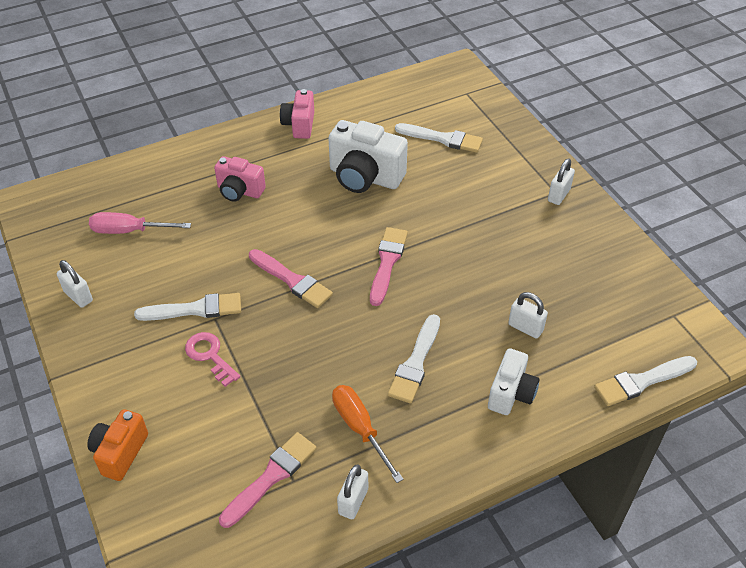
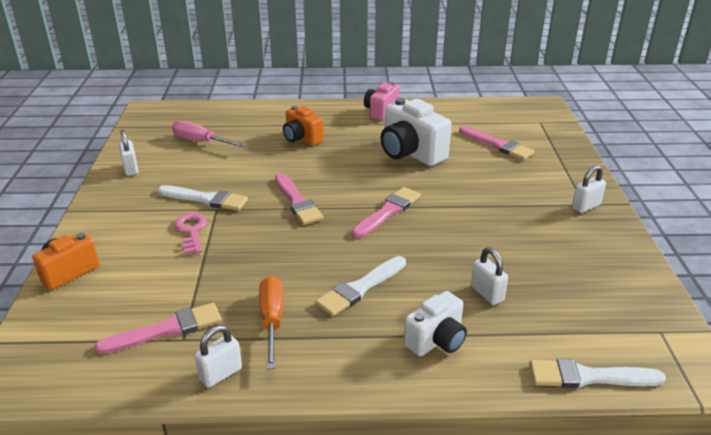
camera: 25 degrees right, 15 degrees down
(239, 191) = (302, 138): pink camera -> orange camera
(442, 139) = (497, 145): white brush -> pink brush

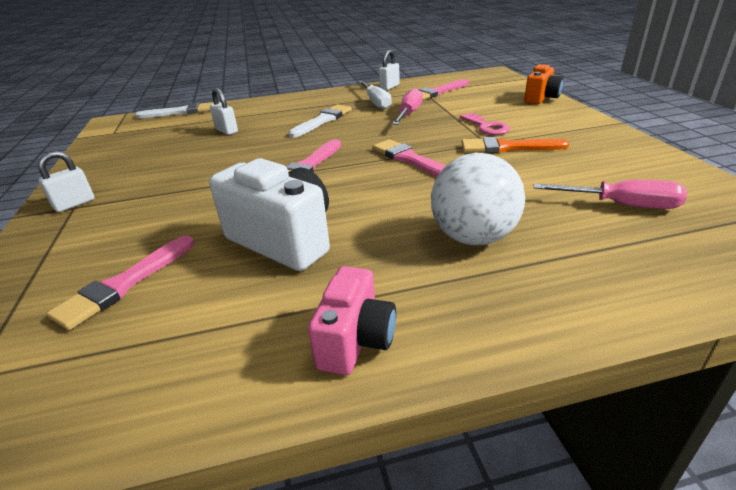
camera: 170 degrees right, 0 degrees up
(131, 169) = (641, 159): white padlock -> none
(206, 199) = (508, 147): white brush -> orange brush
(248, 277) = (409, 114): none -> pink screwdriver
(272, 320) = (376, 103): orange screwdriver -> white screwdriver
(302, 138) = (473, 237): orange camera -> white ball
(436, 341) = (268, 110): white camera -> none
(497, 145) = (125, 284): pink brush -> pink brush turned 90 degrees counterclockwise

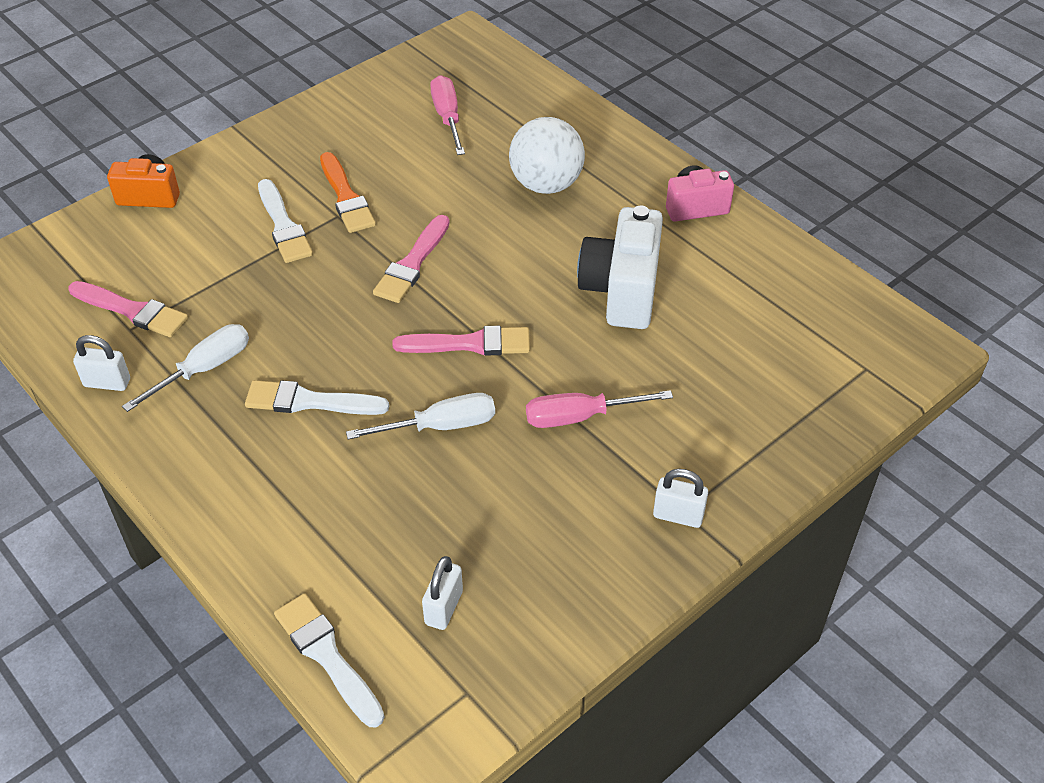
camera: 120 degrees left, 15 degrees up
(125, 284) = (742, 357): pink brush -> none
(226, 131) = (395, 506): white padlock -> white padlock (444, 607)
(257, 148) = (441, 426): none -> white screwdriver
(409, 114) = (250, 312): pink screwdriver -> pink screwdriver (579, 417)
(486, 127) = (283, 225): pink key -> white brush

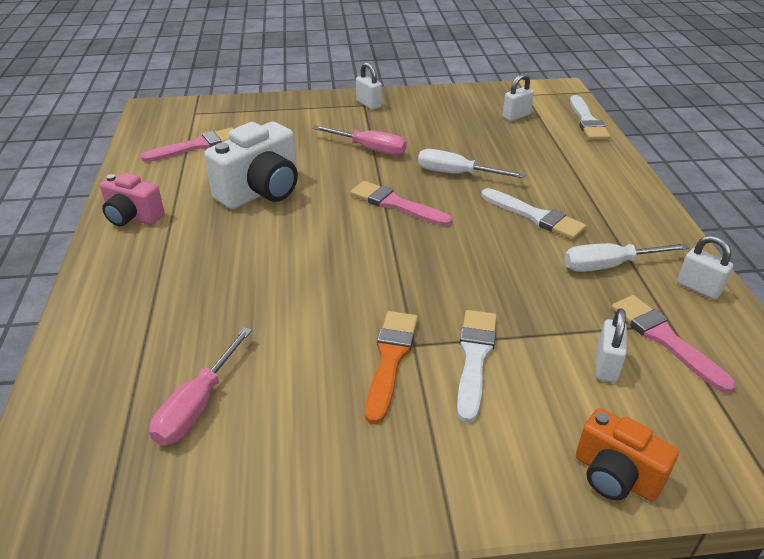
camera: 145 degrees left, 10 degrees down
(177, 265) = (606, 366): none -> white padlock
(412, 263) = (384, 271): pink brush -> pink brush (196, 146)
(546, 184) = (206, 284): white ball -> none

